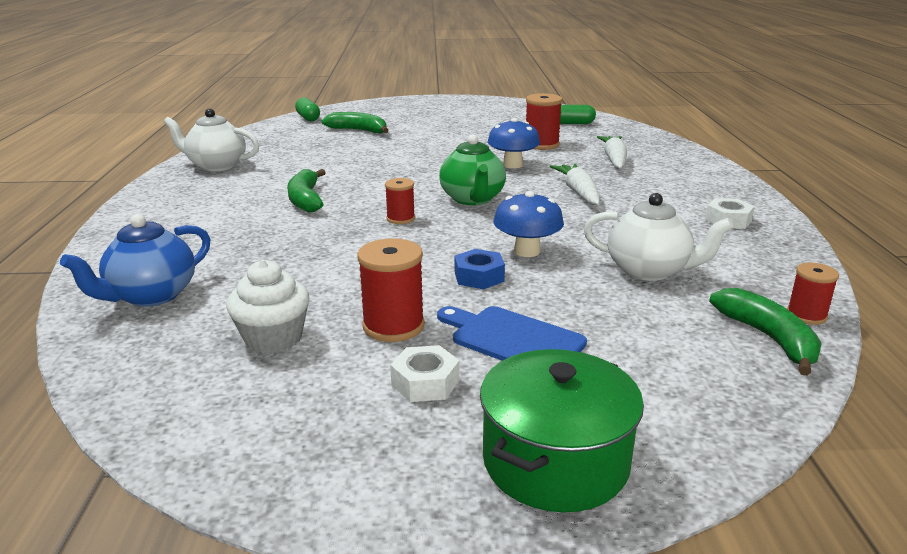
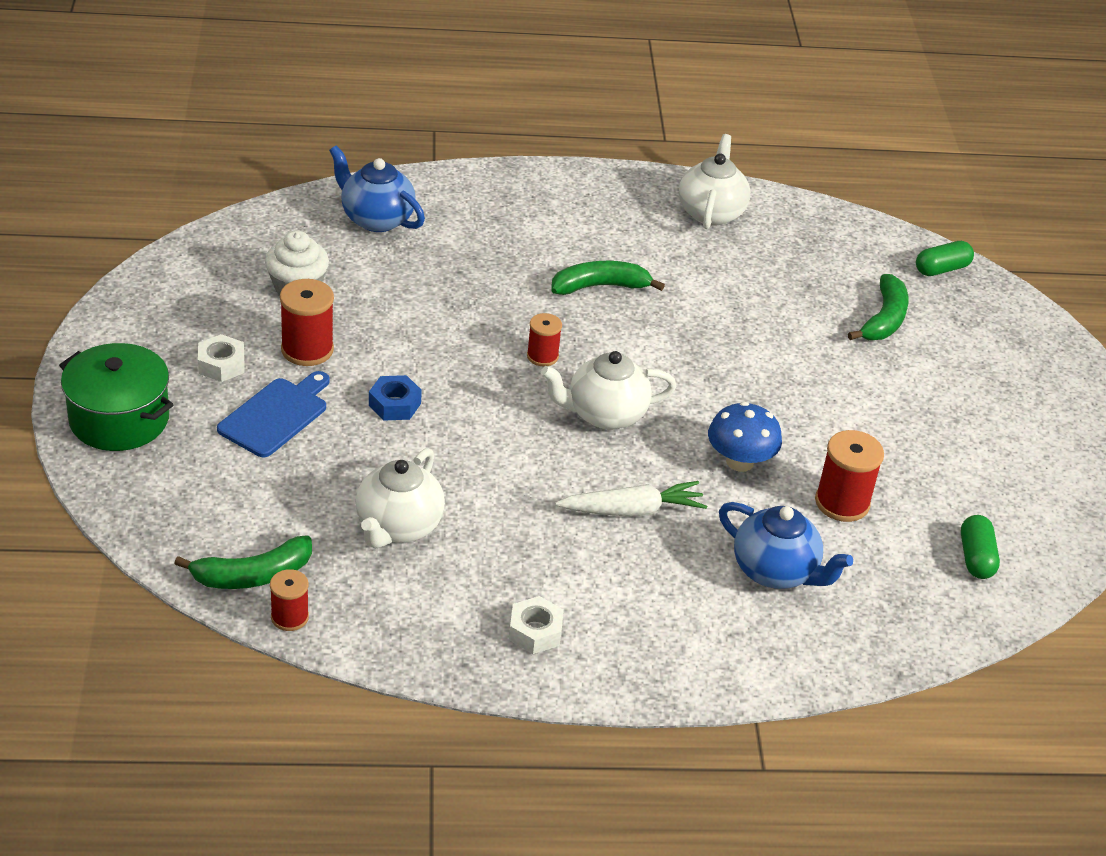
camera: 85 degrees right, 15 degrees up
(472, 199) = (605, 414): green teapot -> white teapot
(527, 251) = (451, 443): blue mushroom -> none
(614, 160) = (775, 571): white carrot -> blue teapot

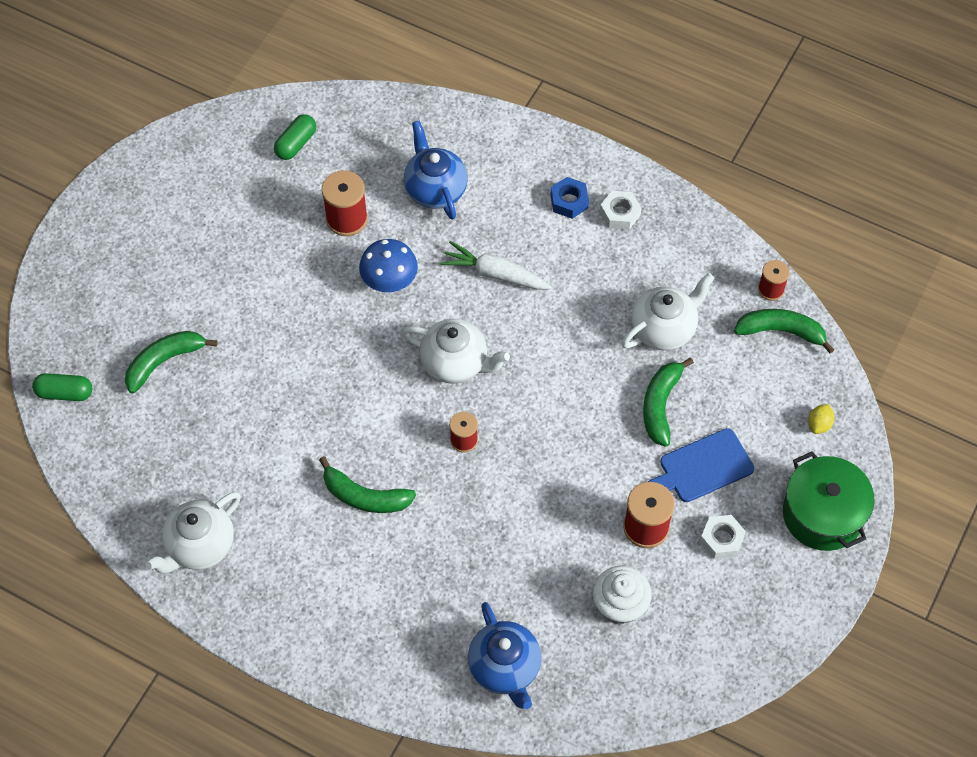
camera: 145 degrees left, 20 degrees up
(160, 497) = (819, 424): none -> yellow lemon
(355, 453) = (660, 405): none -> green banana
(394, 404) = (607, 440): blue nut -> blue nut (569, 201)

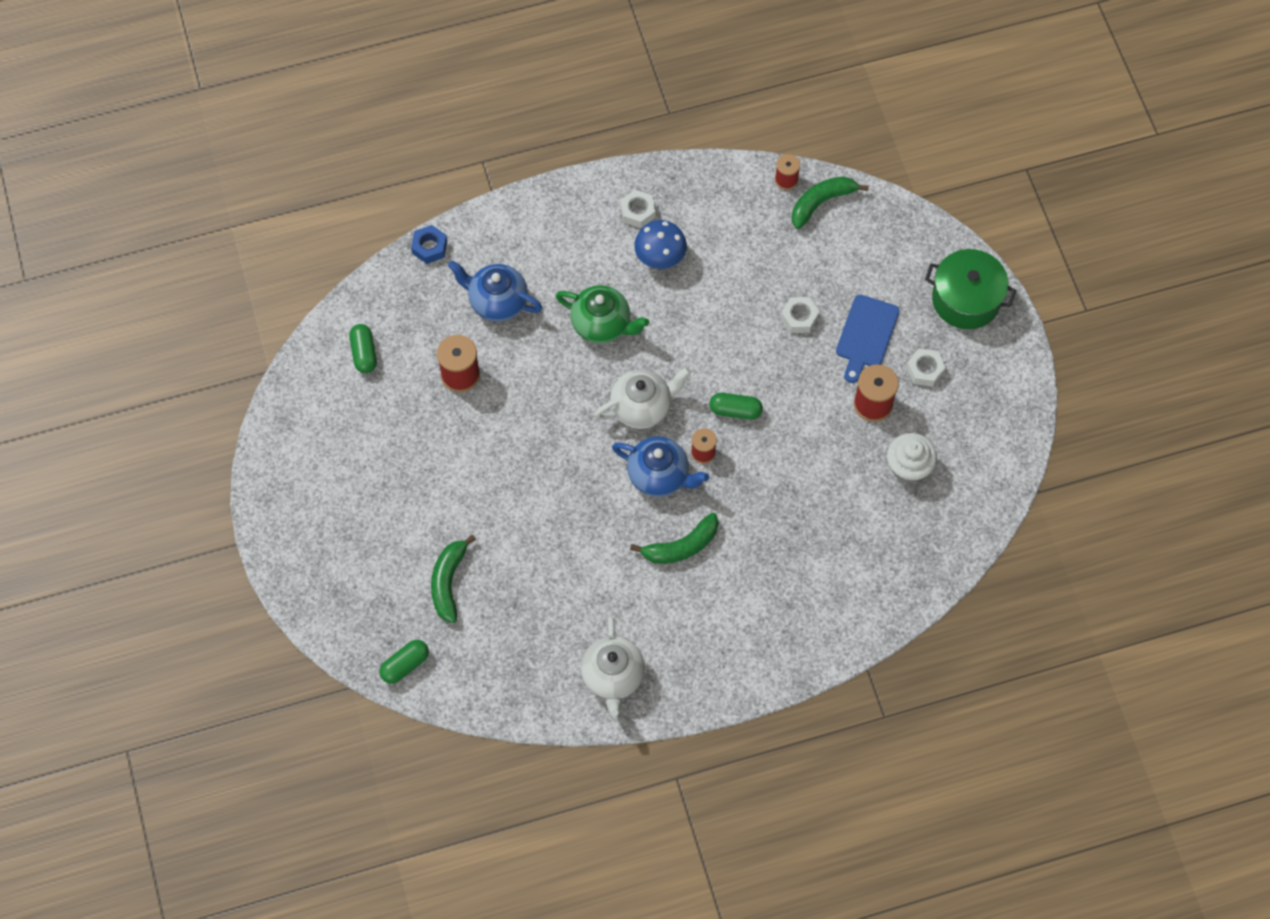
camera: 45 degrees left, 5 degrees up
(389, 281) = (537, 391): blue mushroom -> blue mushroom (660, 257)
(495, 274) = (602, 324): white carrot -> green teapot
(505, 668) = (883, 569): blue teapot -> blue teapot (659, 475)
(526, 431) = (735, 410): none -> green capsule
(569, 201) = (595, 232): blue nut -> blue nut (429, 247)
(660, 405) = (799, 318): green banana -> white nut
(664, 329) = (748, 265): white teapot -> none
(819, 424) = (906, 243): yellow lemon -> none

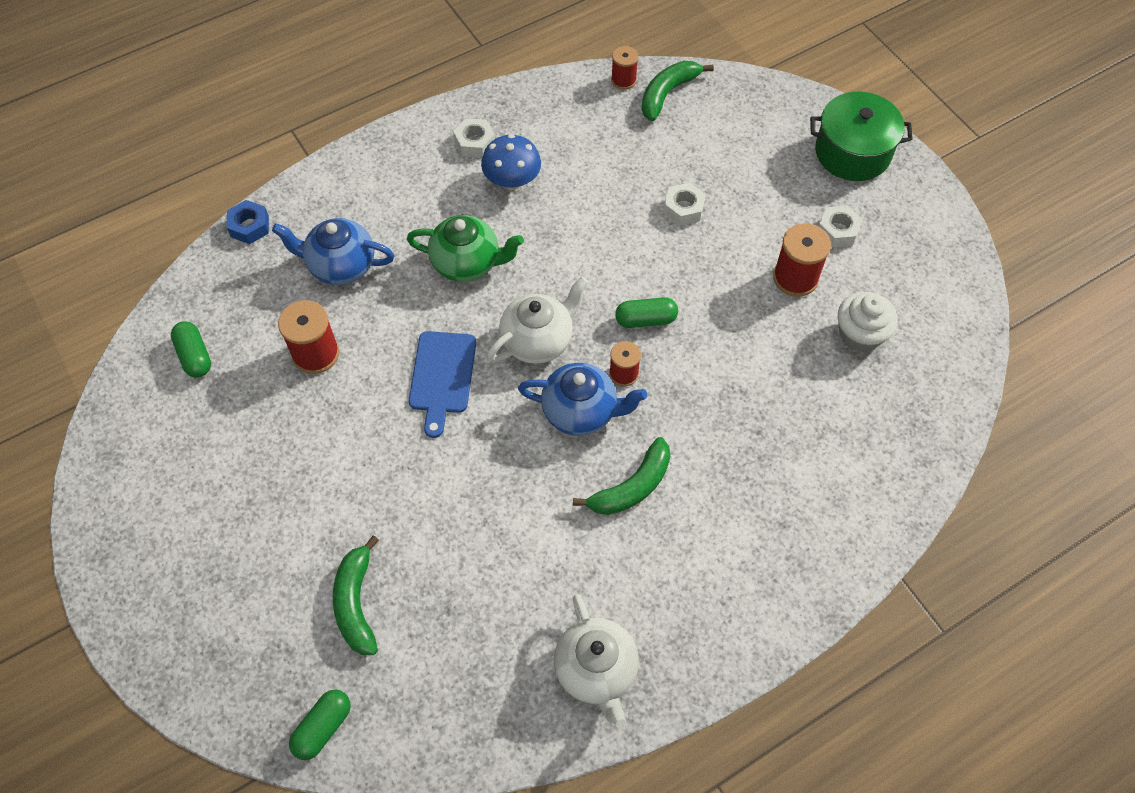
camera: 15 degrees left, 5 degrees down
(866, 335) = (761, 210): blue cutting board -> blue cutting board (442, 377)

